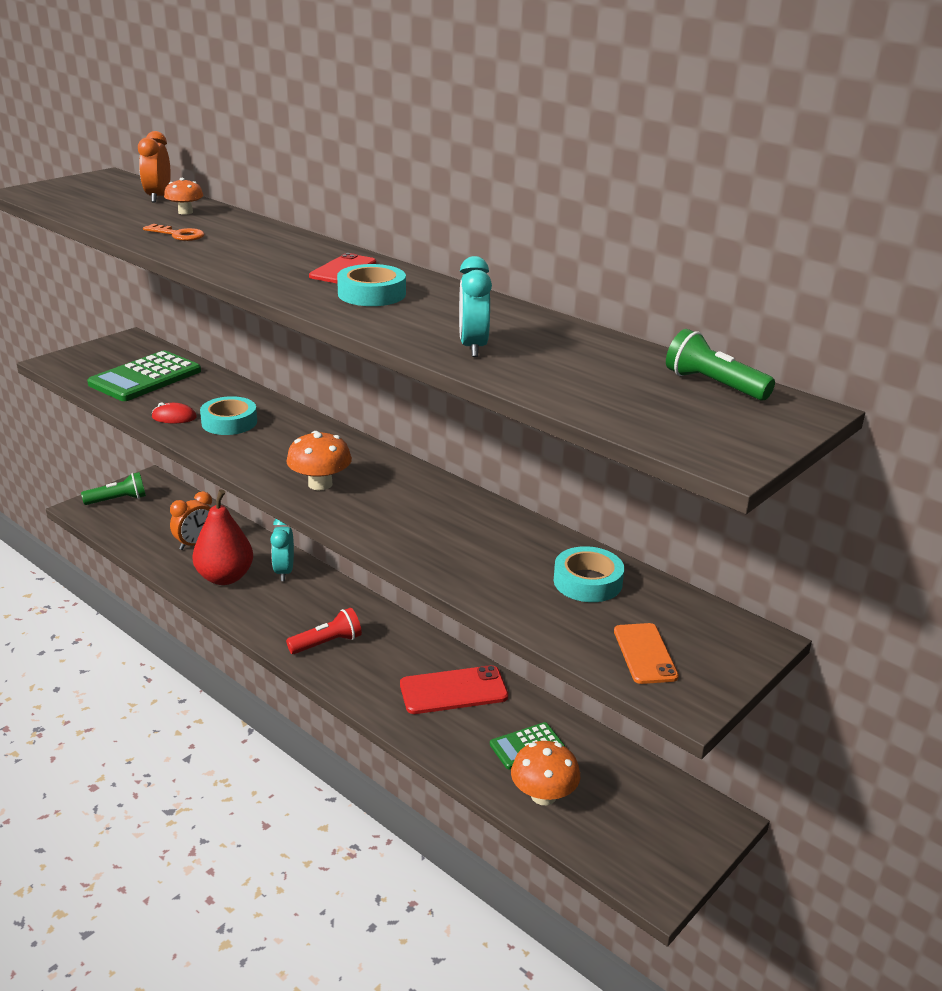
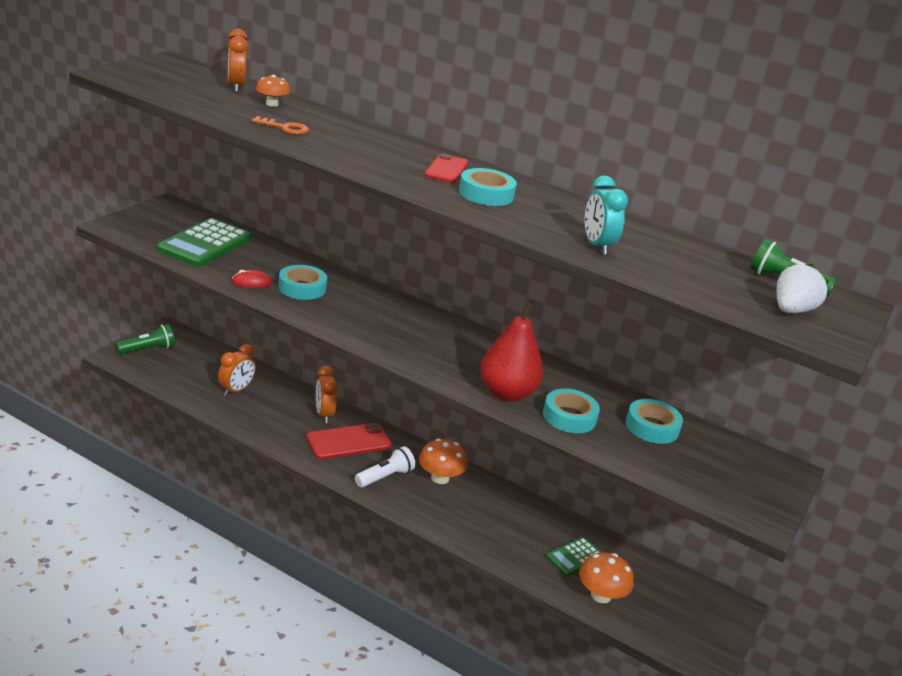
camera: 15 degrees left, 0 degrees up
(225, 577) = (274, 420): red pear -> red pear (507, 393)
(284, 572) = (324, 414): turquoise clock -> orange clock
(320, 484) = (407, 345): orange mushroom -> orange mushroom (440, 478)
(327, 643) = (385, 477): red flashlight -> white flashlight
(453, 690) = (502, 514): red phone -> red phone (348, 442)
(482, 568) = (569, 417): none -> turquoise tape
(645, 654) = (717, 483): orange phone -> none
(697, 418) = (791, 310): none -> white strawberry

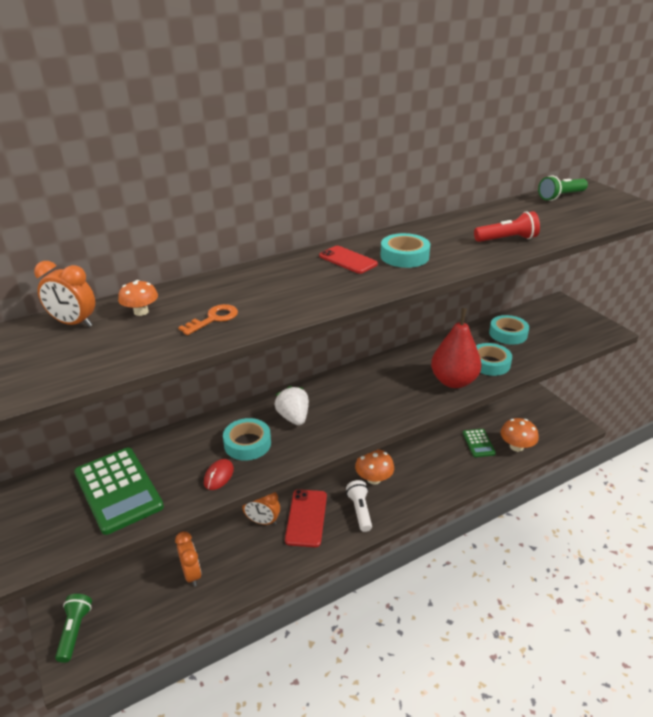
camera: 55 degrees left, 5 degrees up
(597, 246) = (507, 239): turquoise clock -> red flashlight
(791, 310) = (602, 206): white strawberry -> white strawberry (293, 417)

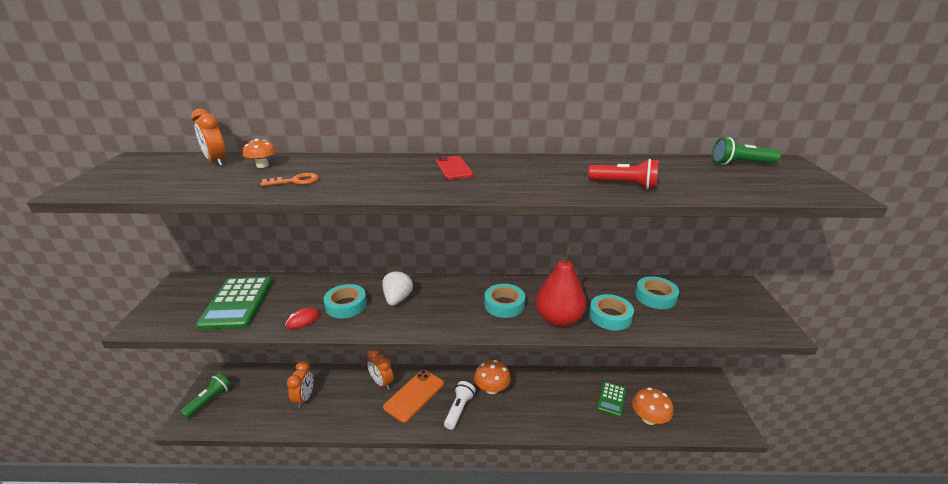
camera: 30 degrees right, 5 degrees down
(306, 518) = (414, 395): red phone -> orange phone
(404, 256) = (505, 176): turquoise tape -> turquoise tape (504, 304)

